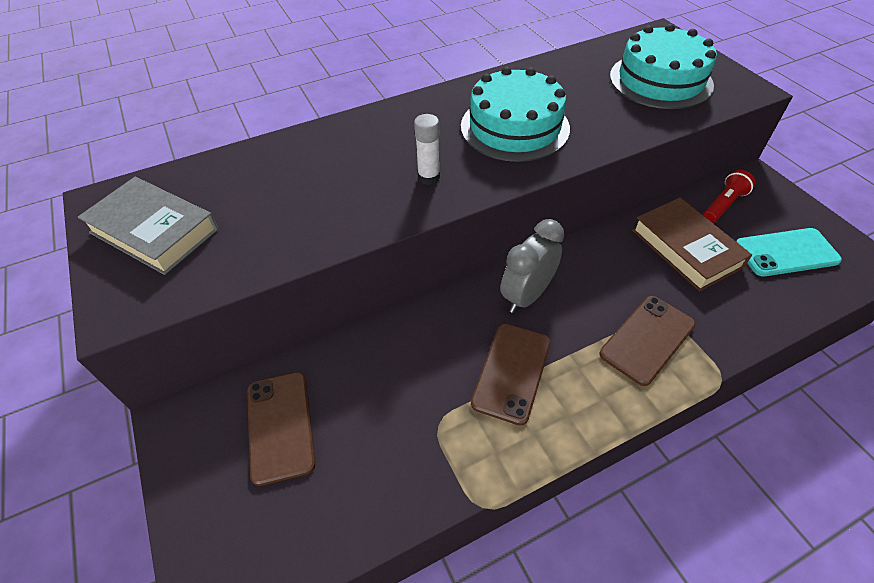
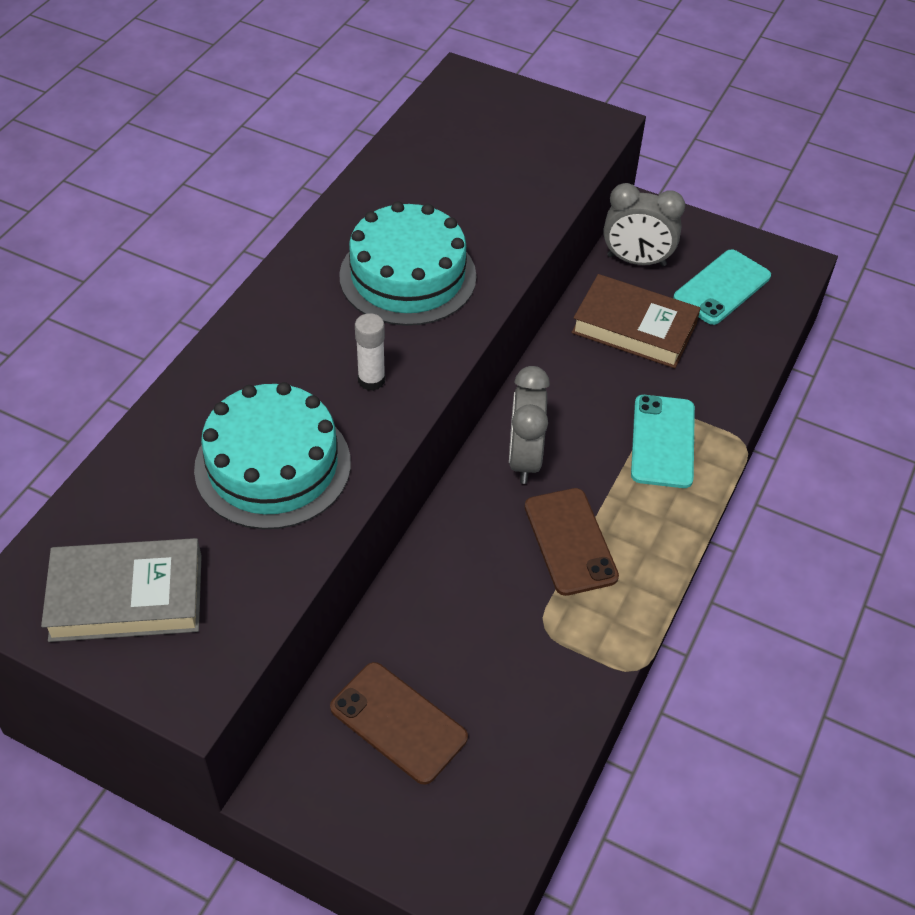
camera: 40 degrees left, 0 degrees up
(647, 339) = (663, 441): brown phone -> turquoise phone
(660, 80) = (510, 147): turquoise cake -> turquoise cake (273, 465)
(723, 205) = (636, 260): red flashlight -> grey clock

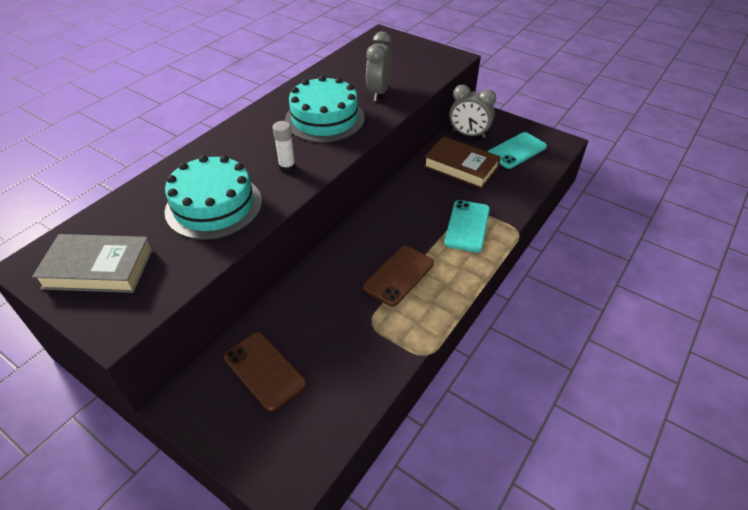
camera: 10 degrees right, 5 degrees down
(524, 458) = (381, 228): grey clock -> grey clock (378, 92)
(570, 541) = (398, 275): brown phone -> brown phone turned 45 degrees clockwise

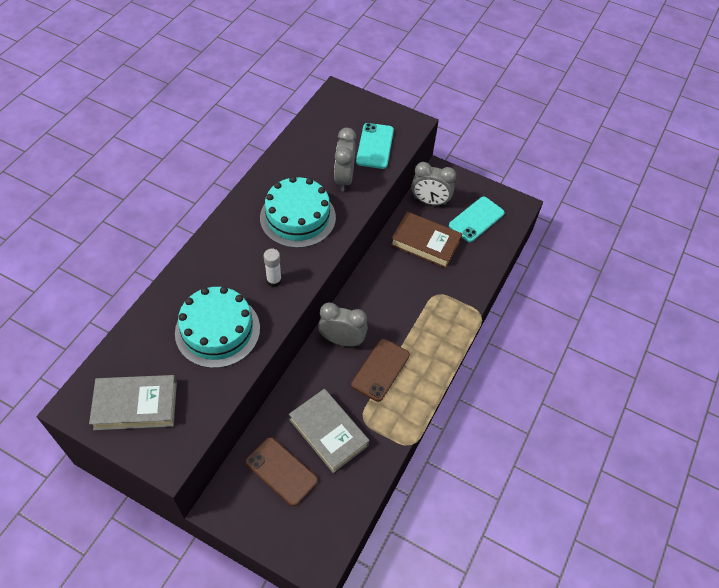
camera: 10 degrees left, 10 degrees up
(328, 334) = (328, 432): none -> grey book
(359, 245) = (342, 340): none -> grey clock
(467, 226) = (436, 312): turquoise phone -> turquoise phone (375, 146)

